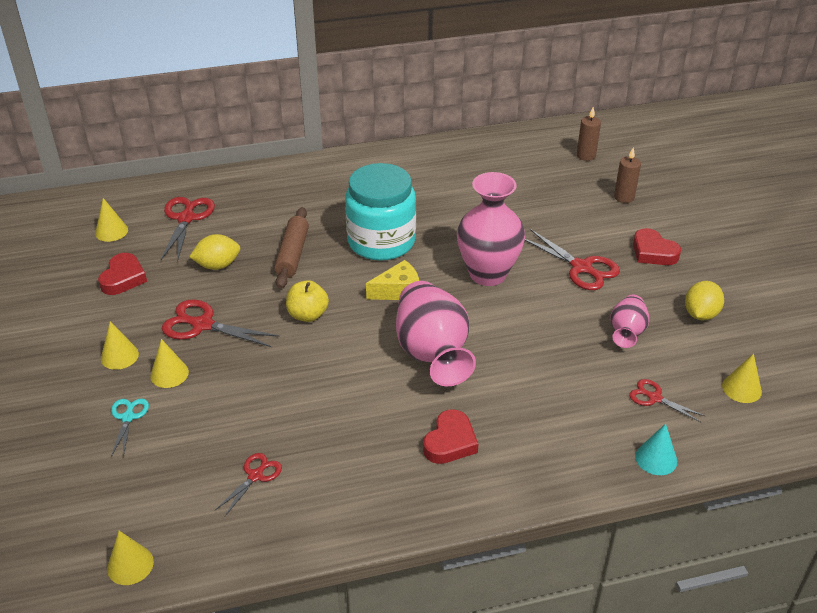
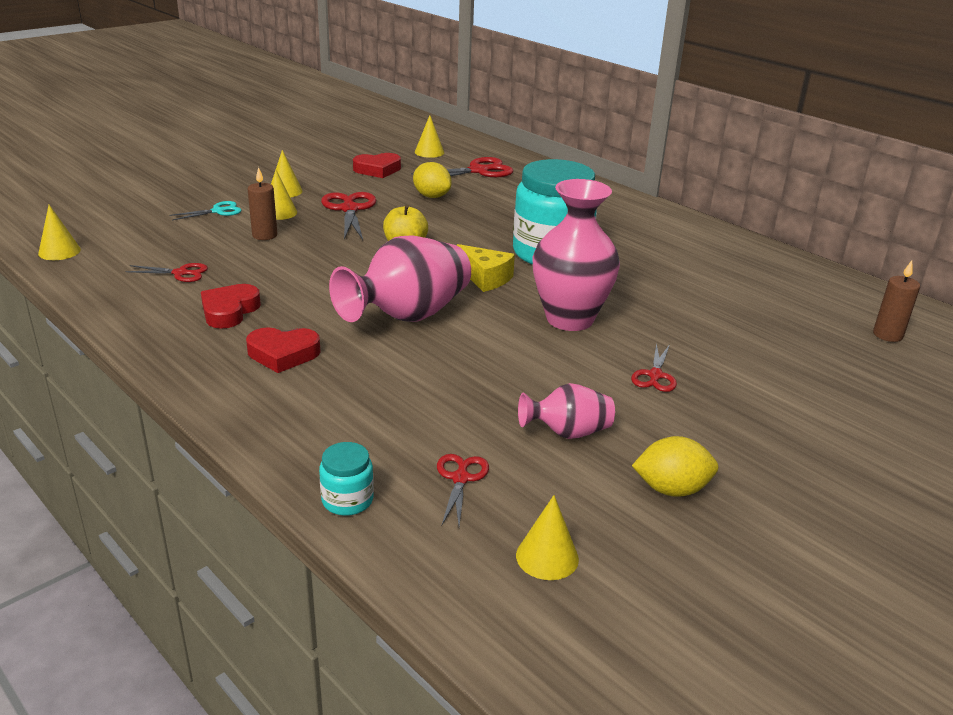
camera: 60 degrees right, 10 degrees down
(292, 254) = (482, 220): brown rolling pin -> none
(581, 267) = (655, 375): red scissors -> red scissors, size x0.59
(624, 197) = (843, 379): brown candle -> brown candle (264, 235)
(653, 252) = (757, 424): red heart -> red heart (229, 311)
(656, 458) = (347, 500): turquoise cone -> turquoise jar

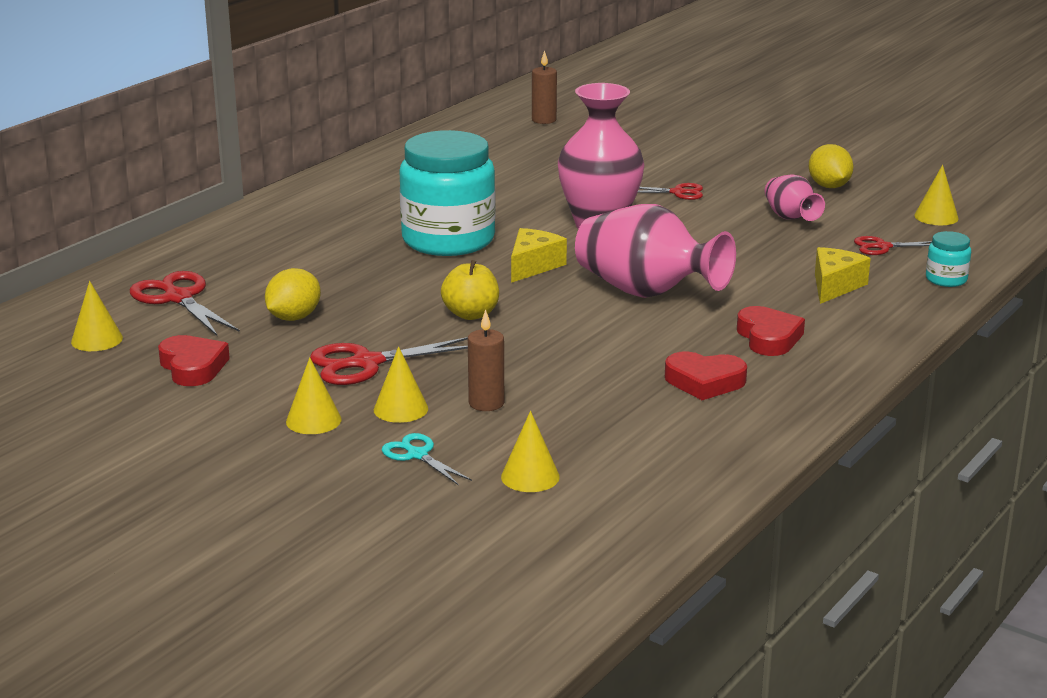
camera: 100 degrees left, 5 degrees down
(59, 251) = (626, 539): yellow cone -> yellow cone (530, 476)
(180, 273) = (633, 432): red scissors -> none
(370, 416) = (834, 286): none -> yellow cheese

